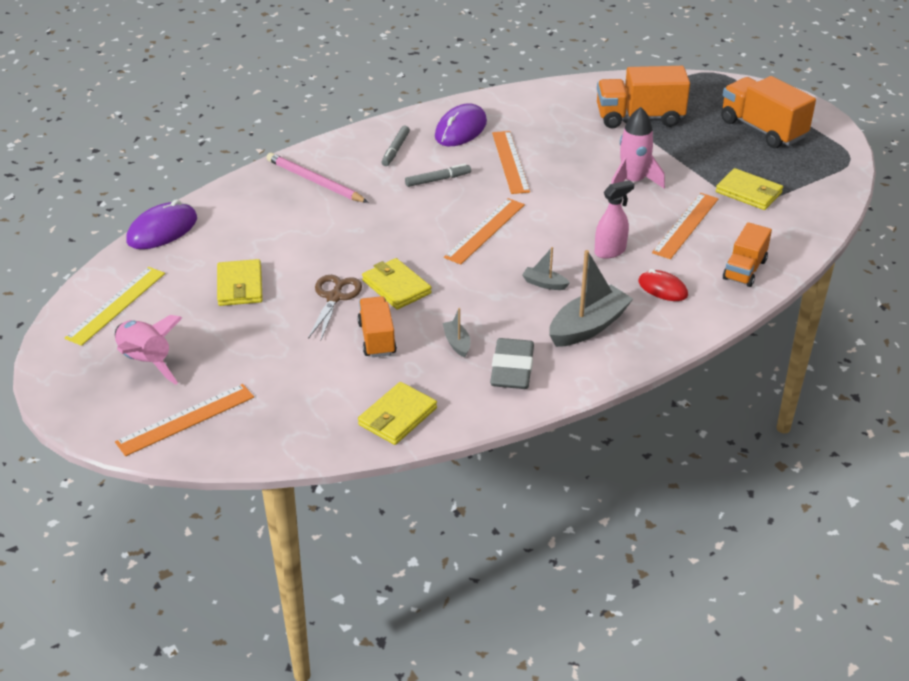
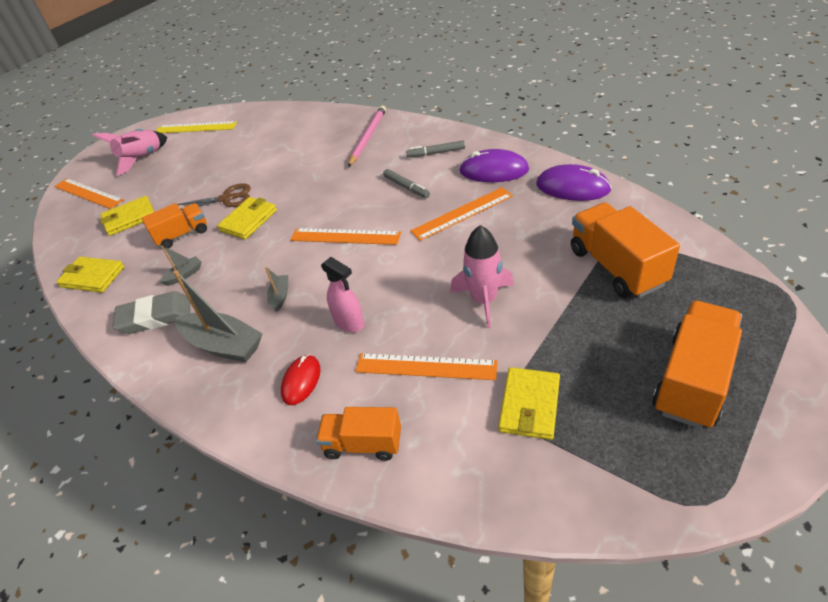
camera: 75 degrees right, 5 degrees up
(162, 230) = (279, 110): purple mouse -> purple mouse (572, 187)
(240, 286) = (228, 158): yellow wallet -> yellow wallet (129, 218)

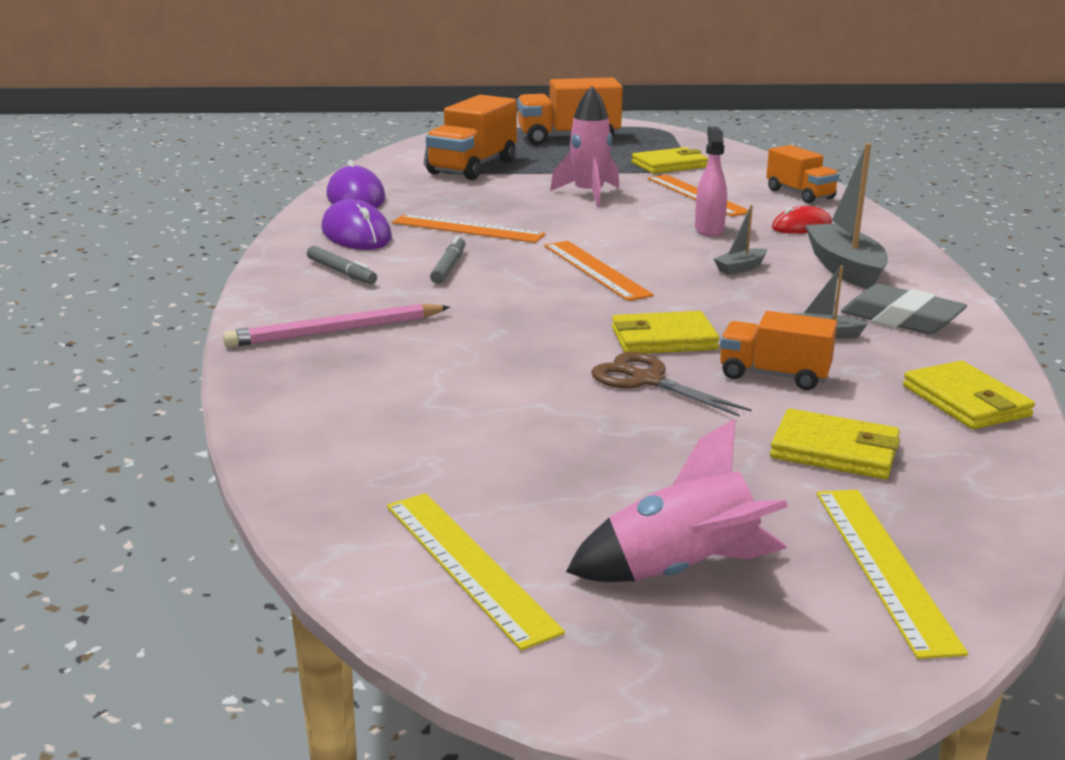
camera: 135 degrees left, 20 degrees down
(88, 193) = (884, 566): orange ruler -> yellow ruler

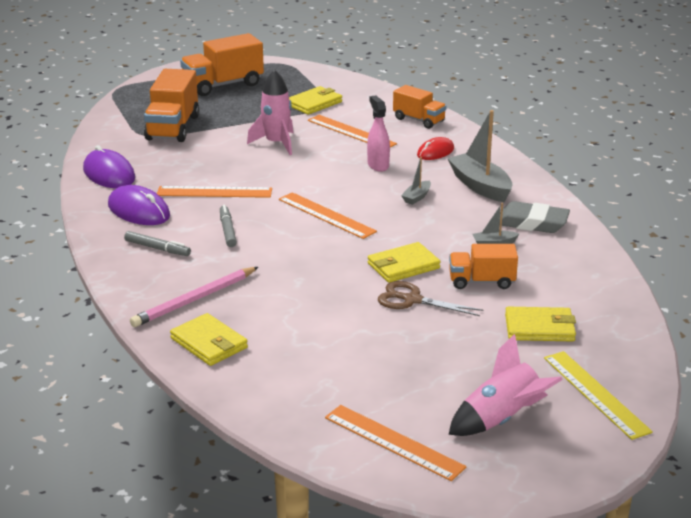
camera: 20 degrees left, 5 degrees up
(468, 565) = (393, 442): yellow ruler -> orange ruler
(966, 401) = (592, 279): yellow wallet -> yellow wallet (209, 343)

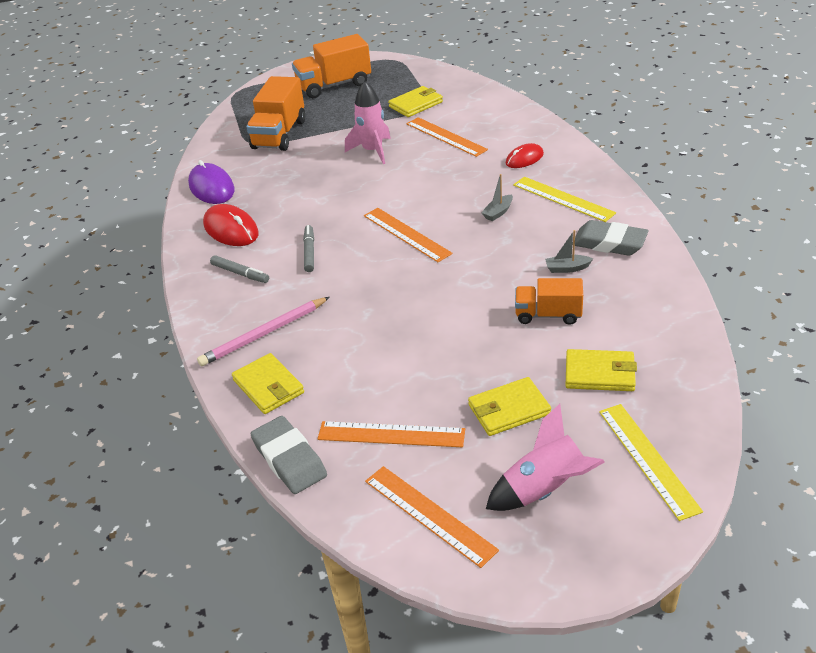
camera: 10 degrees right, 10 degrees up
(139, 210) = (231, 229): purple mouse -> red mouse
(214, 192) = (305, 207): orange ruler -> orange ruler (391, 434)
(244, 402) = (289, 459): none -> grey eraser
(378, 165) = (466, 175): pink spray bottle -> none
(403, 266) = (472, 295): yellow wallet -> yellow wallet (509, 410)
(412, 300) = (475, 337): brown scissors -> none
(419, 120) = (513, 122): orange truck -> none
(480, 186) = (563, 199): grey boat -> yellow ruler

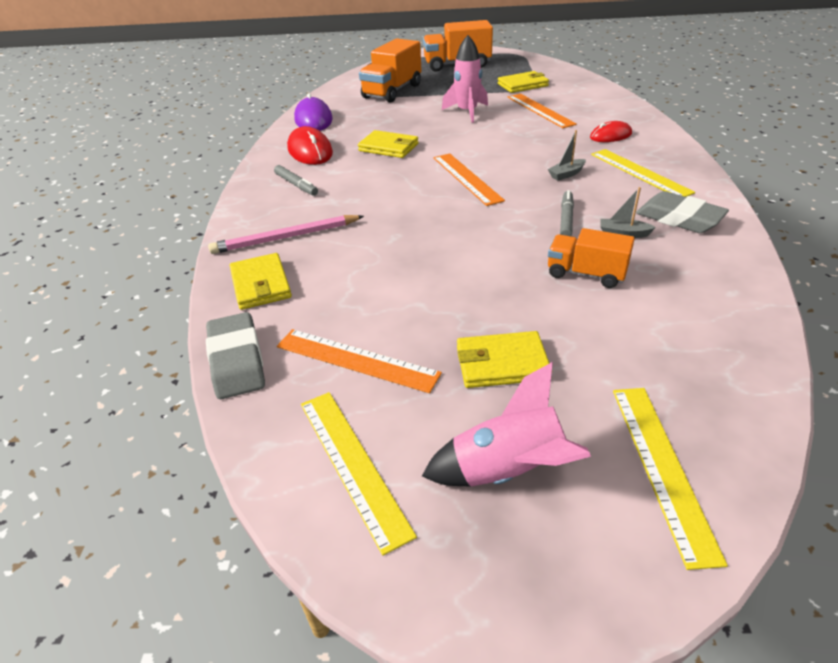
camera: 15 degrees right, 0 degrees up
(309, 252) = (368, 178): grey marker -> grey marker (566, 219)
(429, 515) = (352, 464): orange ruler -> yellow ruler
(600, 373) = (627, 347): yellow wallet -> yellow wallet (388, 147)

